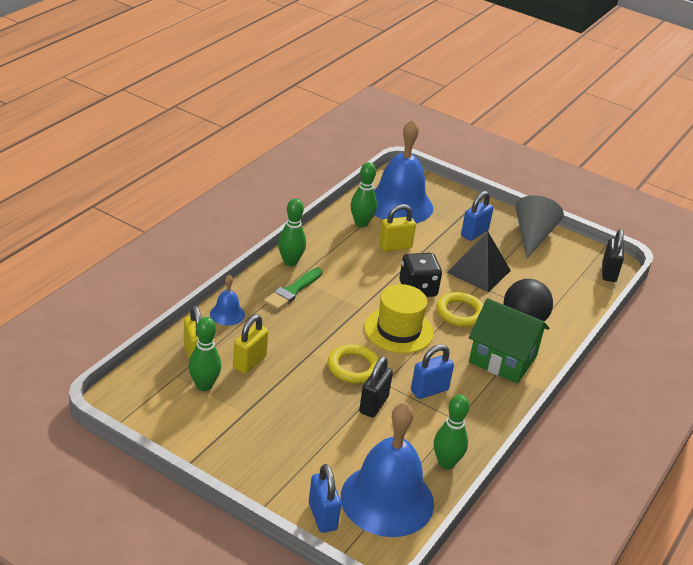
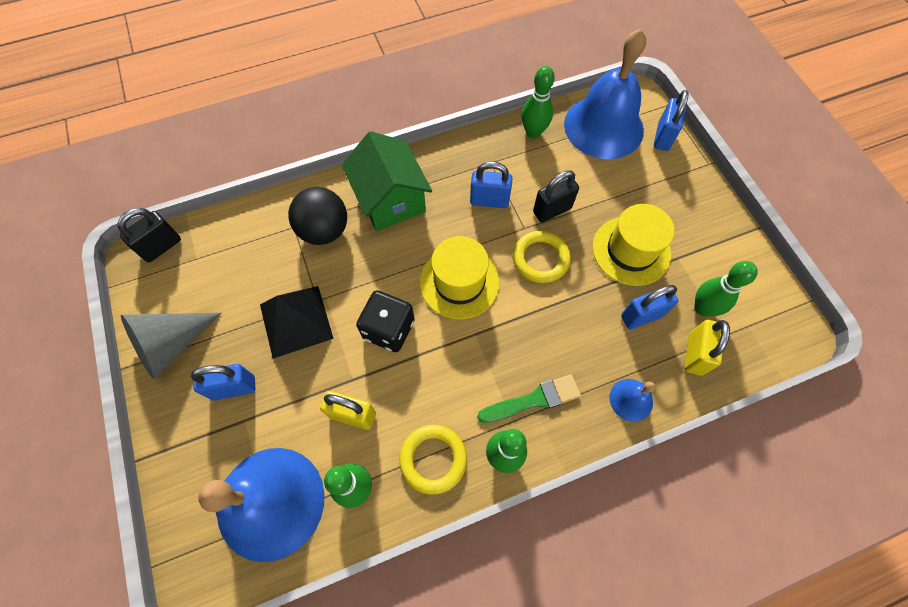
camera: 140 degrees left, 30 degrees up
(249, 362) = (641, 316): yellow padlock -> blue padlock
(286, 402) = (631, 250): none -> yellow hat
(460, 313) = (376, 273): yellow ring -> yellow ring (433, 459)

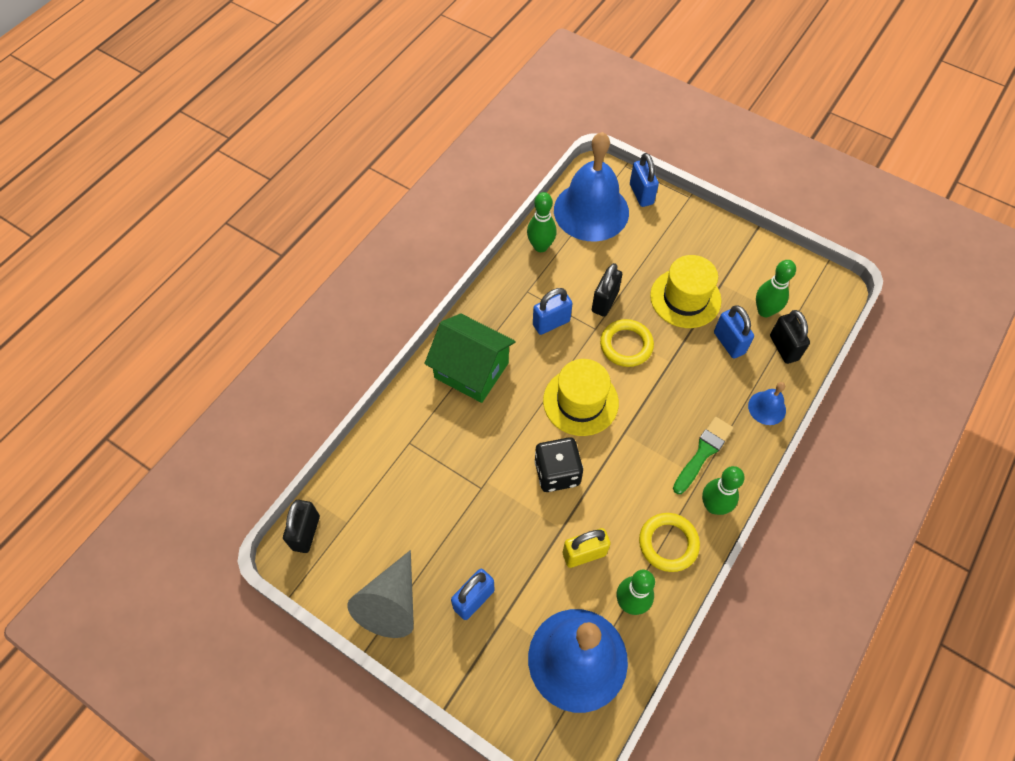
camera: 35 degrees left, 5 degrees down
(296, 321) = (478, 515): black pyramid -> none
(324, 230) = (438, 429): black ball -> none
(641, 316) = (729, 343): blue padlock -> blue padlock turned 60 degrees counterclockwise
(695, 354) = (784, 348): yellow padlock -> black padlock

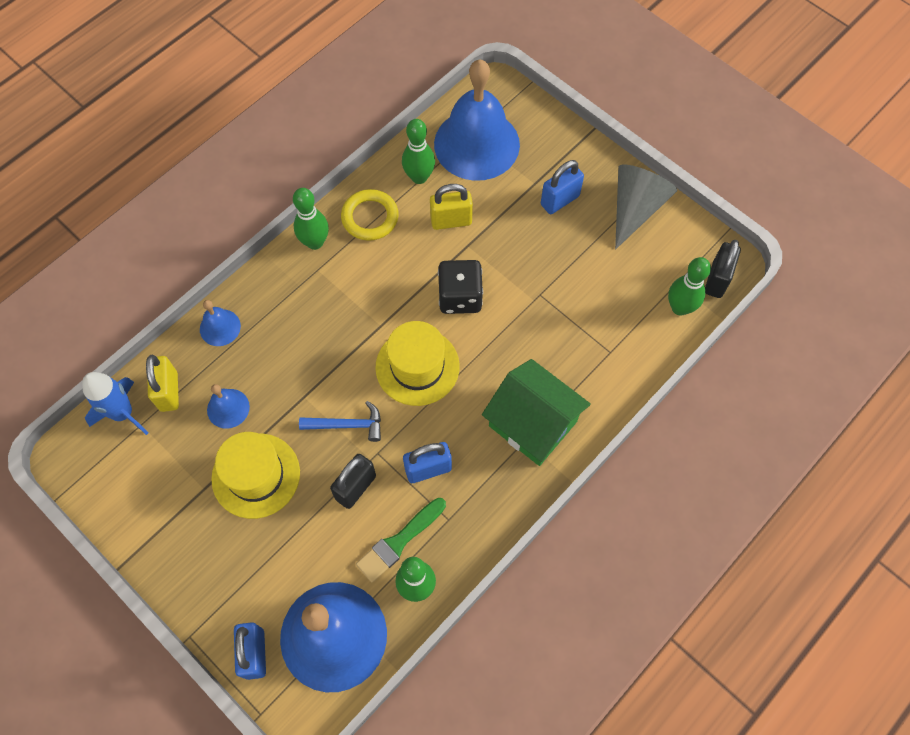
camera: 170 degrees left, 5 degrees up
(626, 345) = (347, 425): yellow ring -> blue hammer
(703, 453) = (305, 293): green brush -> green brush (399, 541)
(729, 343) = (228, 408): blue padlock -> blue bell
(764, 311) = (168, 442): green bowling pin -> green bowling pin (680, 308)
(784, 348) = (169, 392): black padlock -> yellow padlock
(812, 326) = (123, 413): none -> blue rocket

